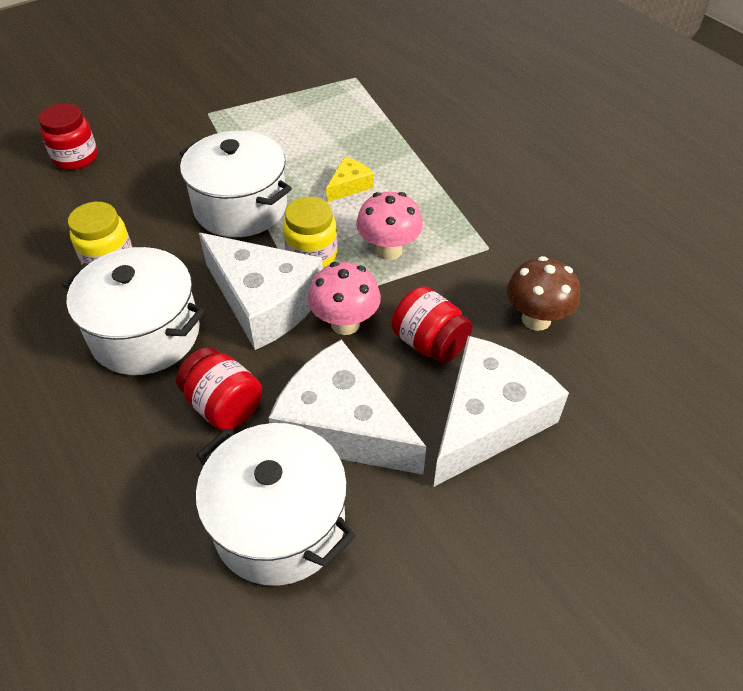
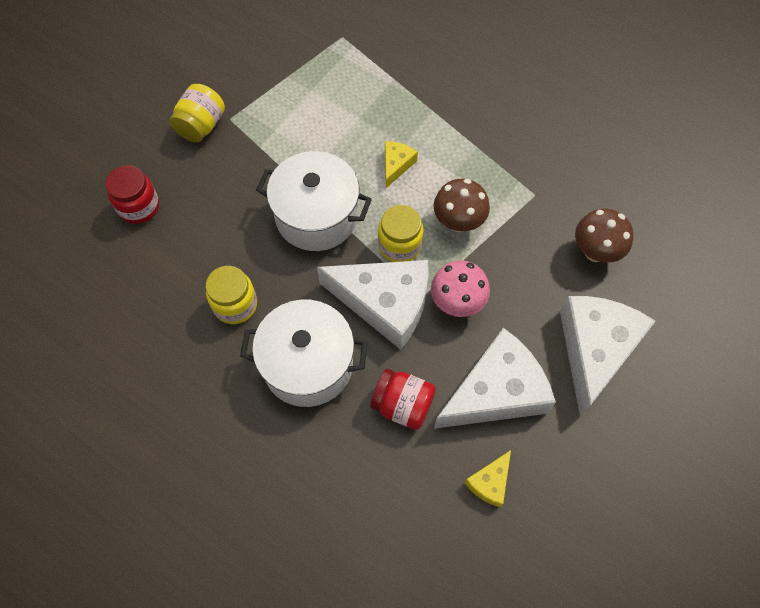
camera: 20 degrees left, 15 degrees up
(177, 112) = (201, 125): none -> yellow jar
(279, 524) = (490, 482): white pot -> yellow cheese
(341, 426) = (496, 392): white cheese -> white cheese turned 135 degrees clockwise
(388, 250) = (458, 222): pink mushroom -> brown mushroom
(429, 343) = (527, 299): red jar -> none

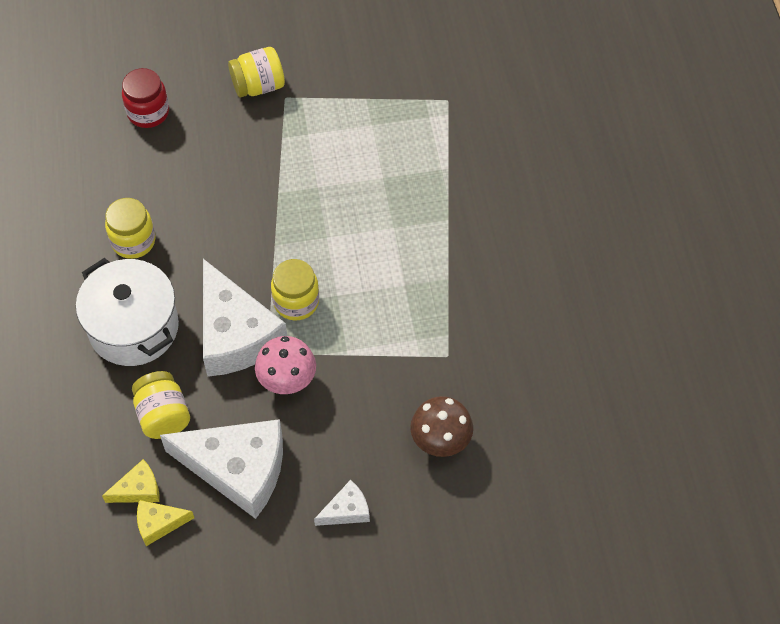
camera: 45 degrees right, 5 degrees down
(316, 216) = (262, 226): white pot -> none
(396, 165) = (367, 238): yellow cheese -> yellow cheese (138, 489)
(402, 405) = (163, 415): red jar -> yellow jar
(458, 222) = (361, 323): brown mushroom -> none
(595, 350) = (346, 510): white cheese -> white cheese, size x0.45

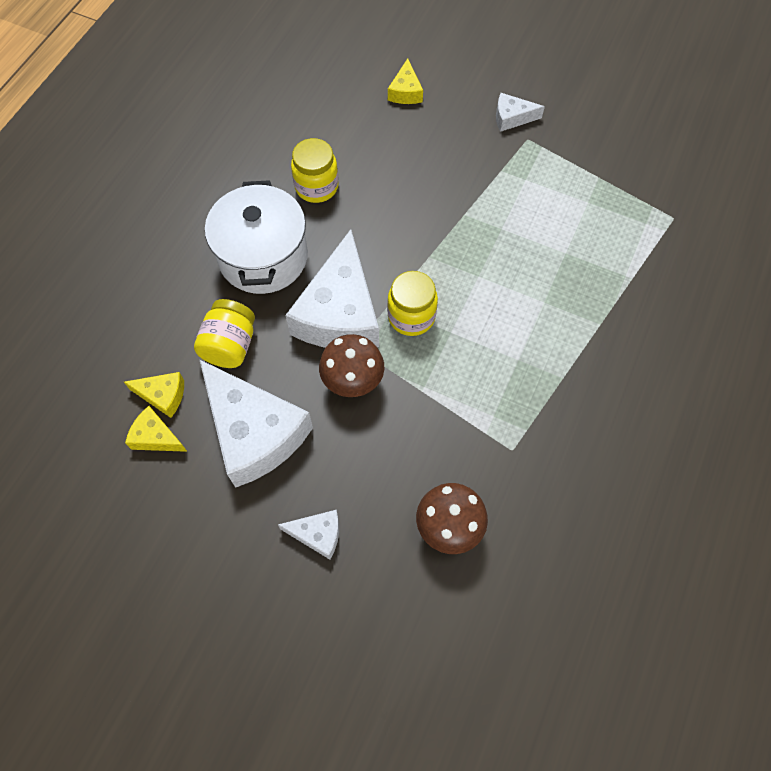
camera: 35 degrees right, 5 degrees up
(148, 112) = (405, 92): red jar -> yellow cheese
(258, 86) = (512, 118): yellow jar -> white cheese
(287, 381) = (353, 381): pink mushroom -> brown mushroom

